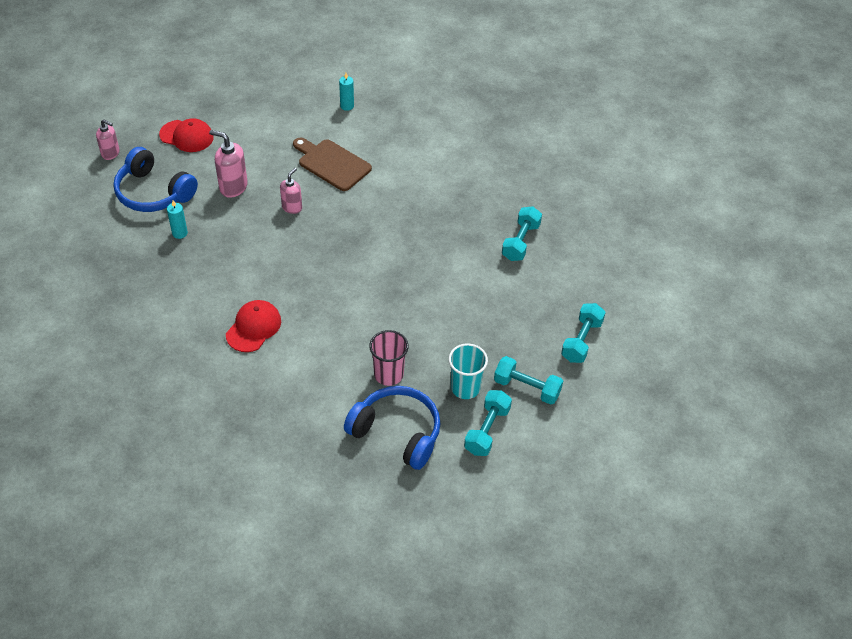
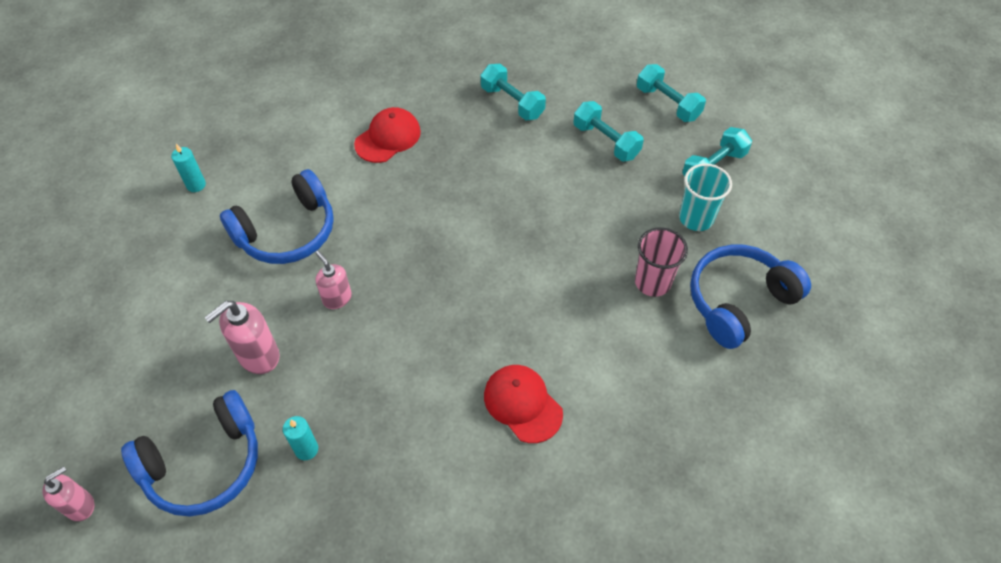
camera: 65 degrees left, 5 degrees up
(187, 136) = (118, 387): red cap -> red cap (388, 138)
(332, 164) = (287, 232): brown cutting board -> blue headphones
(487, 430) = (759, 219): turquoise dumbbell -> turquoise dumbbell (606, 141)

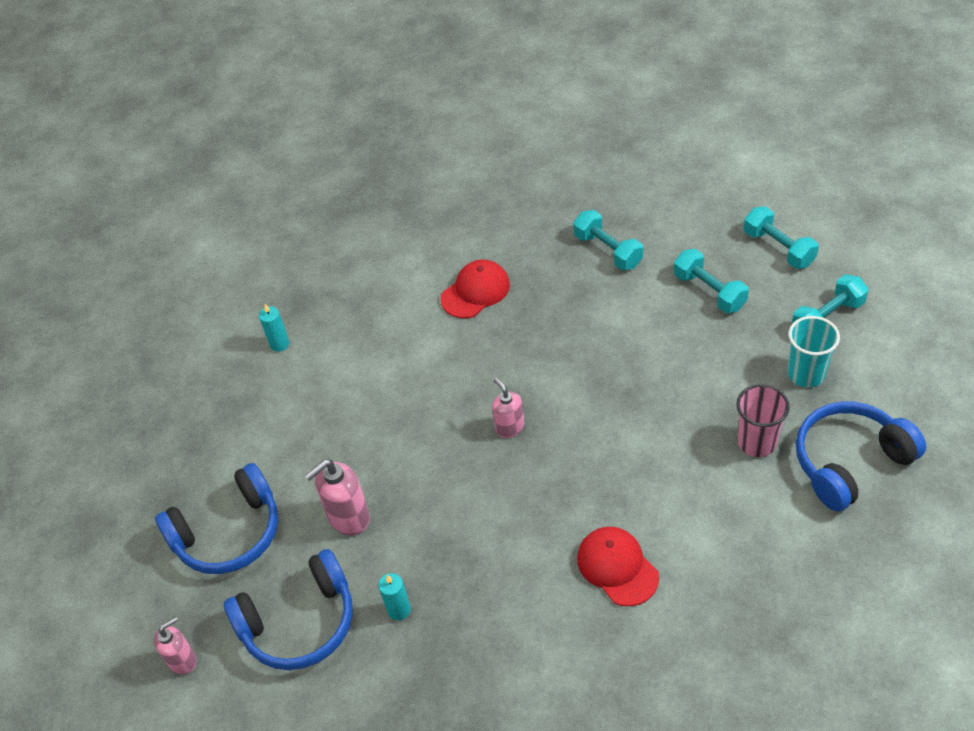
camera: 10 degrees right, 5 degrees down
(287, 232) = (374, 392): blue headphones -> blue headphones (229, 533)
(337, 298) = (426, 459): pink soap dispenser -> pink soap dispenser (509, 427)

